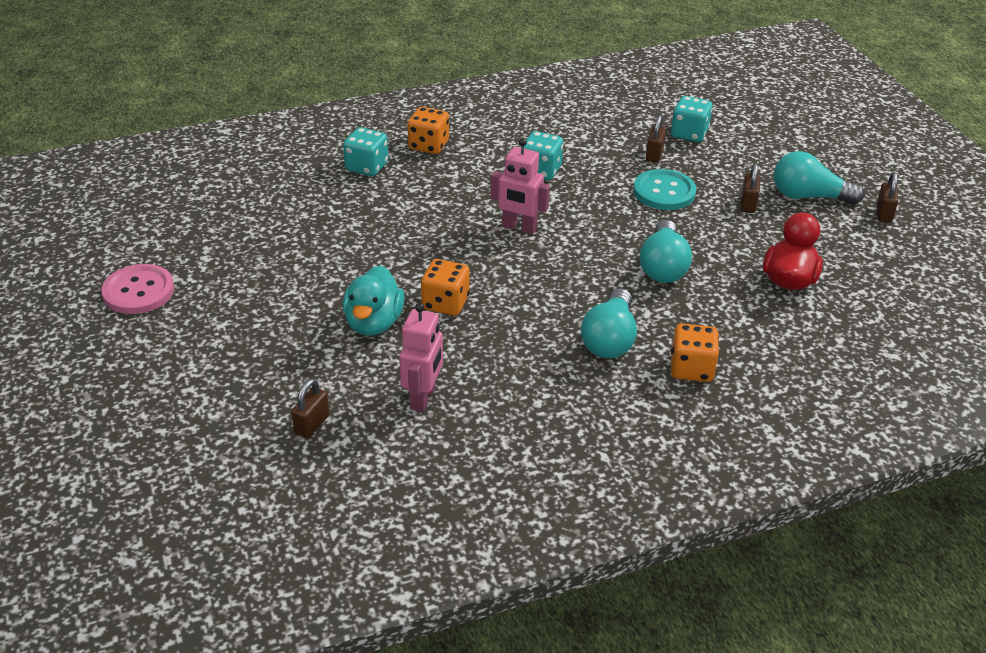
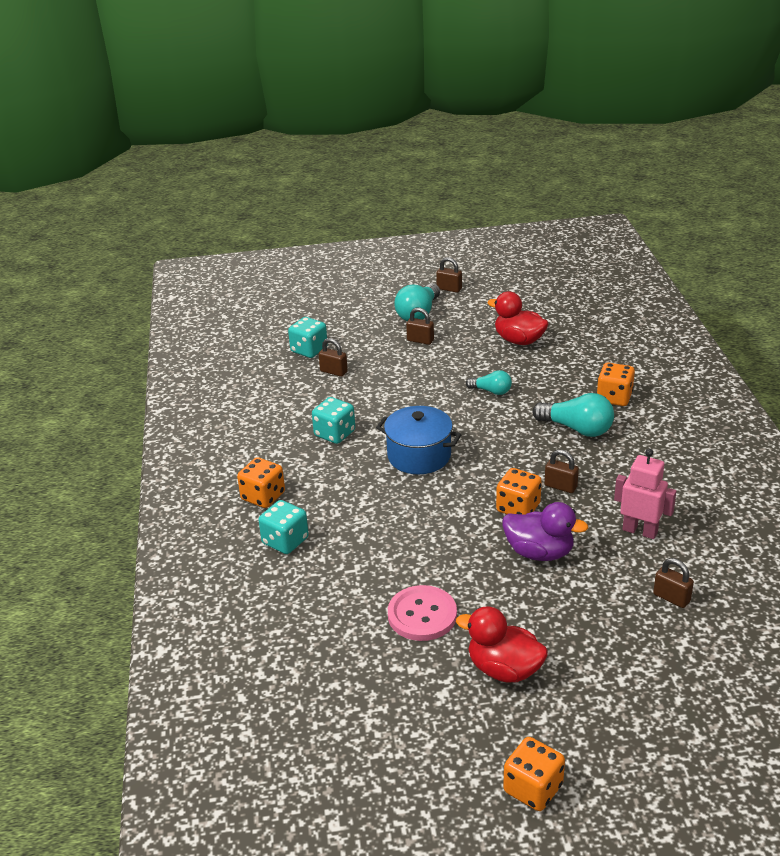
camera: 75 degrees left, 5 degrees down
(60, 338) = (533, 788): none -> orange dice
(138, 291) = (461, 723): pink button -> pink button (422, 615)
(203, 311) = (504, 669): none -> red duck
(374, 323) = (539, 552): turquoise duck -> purple duck
(491, 332) = (560, 486): none -> brown padlock
(519, 228) = (419, 456): pink robot -> blue pot
(663, 267) = (491, 391): turquoise light bulb -> turquoise light bulb, size x0.60
(664, 192) = (390, 375): turquoise button -> none

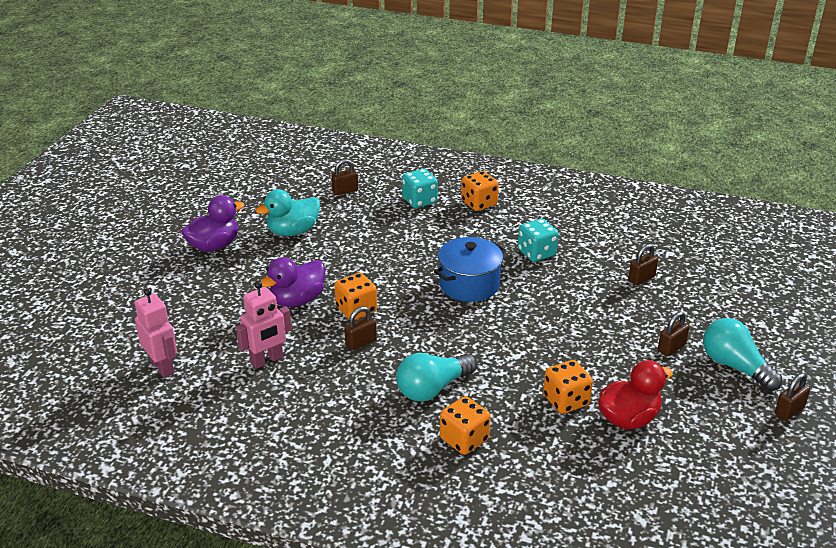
camera: 115 degrees right, 0 degrees up
(309, 350) = (692, 275): turquoise dice -> none
(422, 615) = (293, 231): pink button -> turquoise duck
(491, 391) = (539, 360): turquoise light bulb -> none
(504, 669) = (214, 246): red duck -> purple duck
(533, 788) = (127, 226): orange dice -> orange dice (566, 400)
(671, 598) = (187, 341): brown padlock -> brown padlock (345, 191)
(720, 594) = (162, 367): none -> pink robot

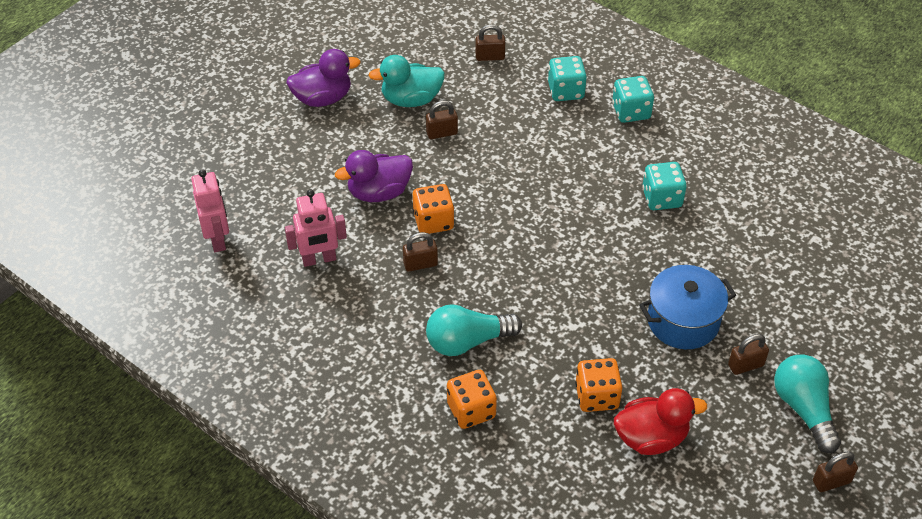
camera: 20 degrees right, 15 degrees up
(469, 284) = (566, 221): blue pot -> blue pot (683, 321)
(479, 203) = (631, 111): orange dice -> turquoise dice
(641, 278) = (763, 265): brown padlock -> brown padlock (442, 133)

